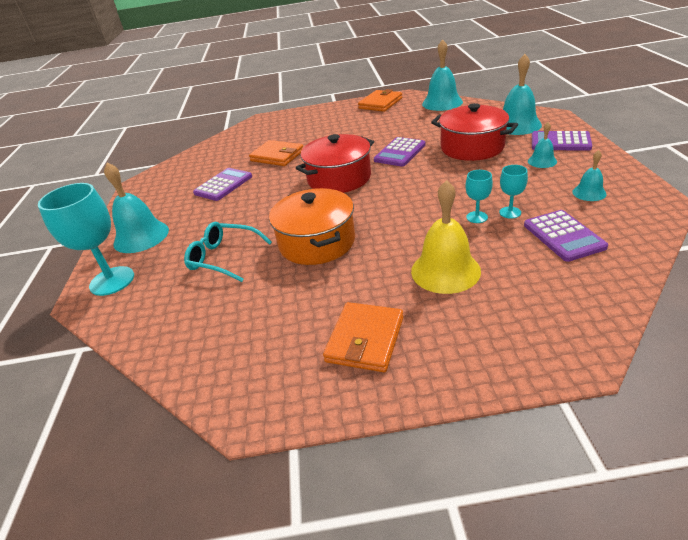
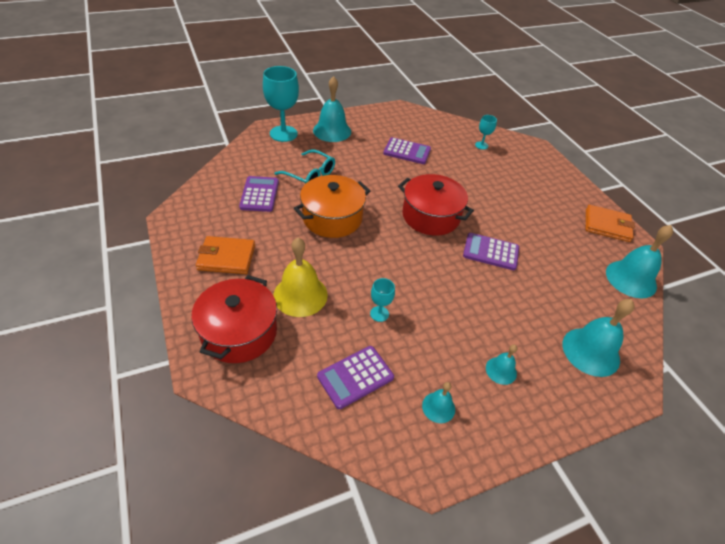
camera: 65 degrees right, 10 degrees up
(223, 258) = (310, 175): turquoise glasses -> turquoise glasses turned 120 degrees clockwise
(277, 156) = (463, 171): orange wallet -> none
(472, 147) = (518, 309): red pot -> red pot (239, 332)
(510, 212) = (390, 338): turquoise goblet -> turquoise goblet (481, 145)
(560, 142) = (555, 392): purple calculator -> purple calculator (259, 194)

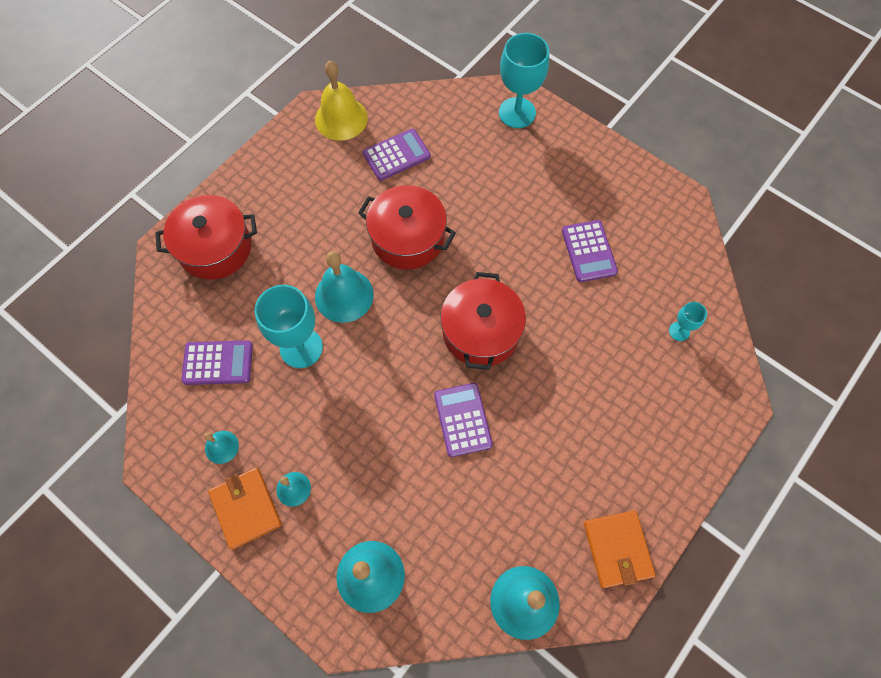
camera: 65 degrees right, 20 degrees up
(226, 257) = (292, 184): orange wallet -> orange wallet (246, 508)
(300, 295) = (284, 269): yellow bell -> yellow bell (341, 118)
(310, 175) = (463, 180): turquoise glasses -> none
(332, 131) = (564, 154): turquoise bell -> turquoise bell (344, 295)
(332, 218) = (408, 238): orange pot -> red pot
(355, 377) = (218, 363): purple calculator -> purple calculator turned 150 degrees clockwise
(379, 314) = (301, 348): turquoise goblet -> turquoise goblet, size x2.04

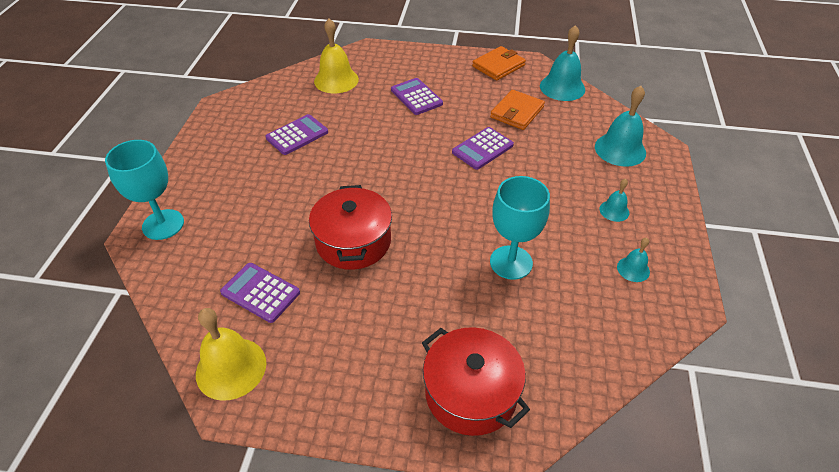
camera: 120 degrees left, 20 degrees down
(218, 363) = (576, 314): purple calculator -> purple calculator (416, 97)
(246, 508) = (654, 229): orange wallet -> orange wallet (517, 112)
(344, 295) = (441, 258): turquoise bell -> none
(481, 331) = (408, 165): red pot -> none
(679, 331) = (336, 80): turquoise goblet -> yellow bell

